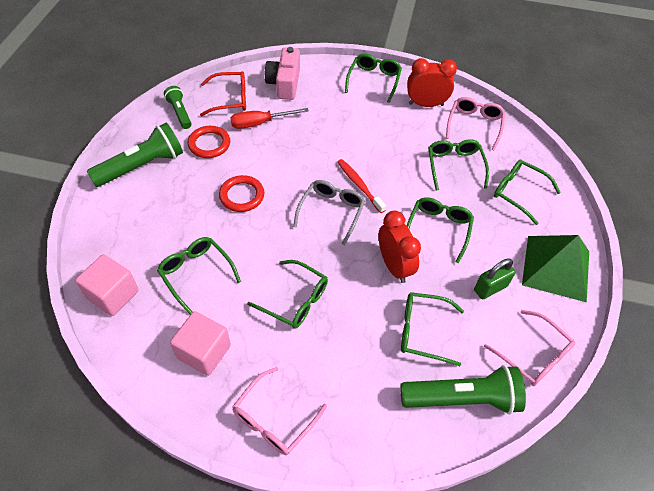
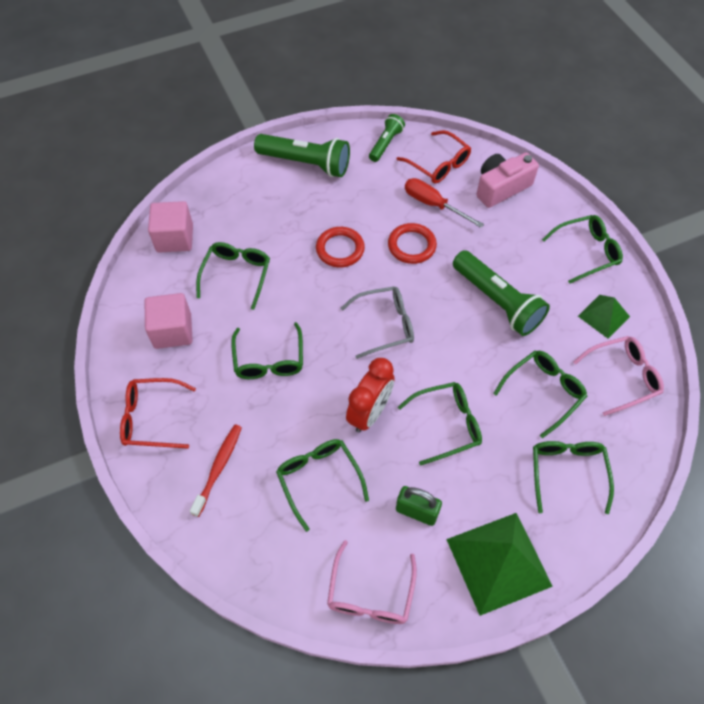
camera: 55 degrees right, 5 degrees up
(209, 144) = (372, 188): red ring -> red ring (411, 245)
(274, 419) = (151, 418): pink glasses -> red glasses
(359, 185) = (437, 327): red toothbrush -> red toothbrush (218, 468)
(426, 104) = (603, 316): red clock -> green pyramid
(462, 398) = (275, 552): green flashlight -> green flashlight (497, 301)

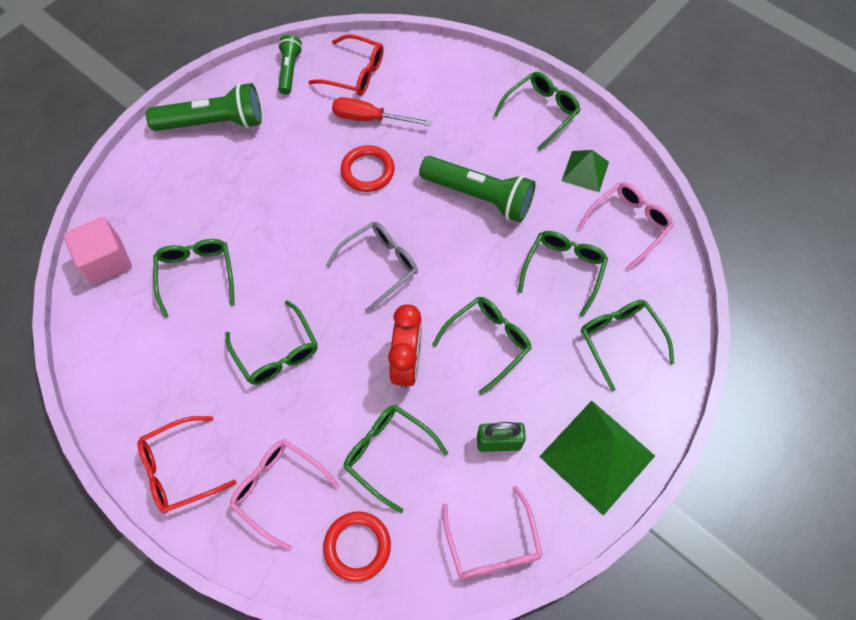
camera: 25 degrees left, 5 degrees up
(173, 331) = (156, 365): pink cube -> none
(218, 468) = (278, 489): red toothbrush -> pink glasses
(340, 249) = (295, 203): red ring -> red ring (357, 546)
(501, 188) = (429, 75): pink camera -> none

